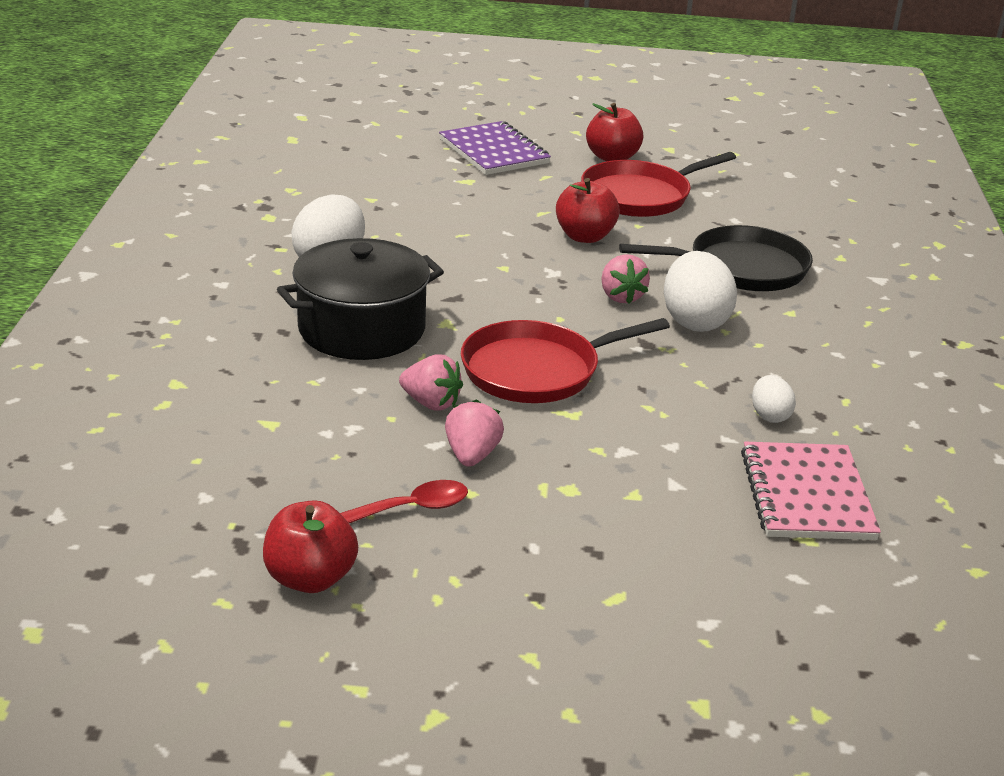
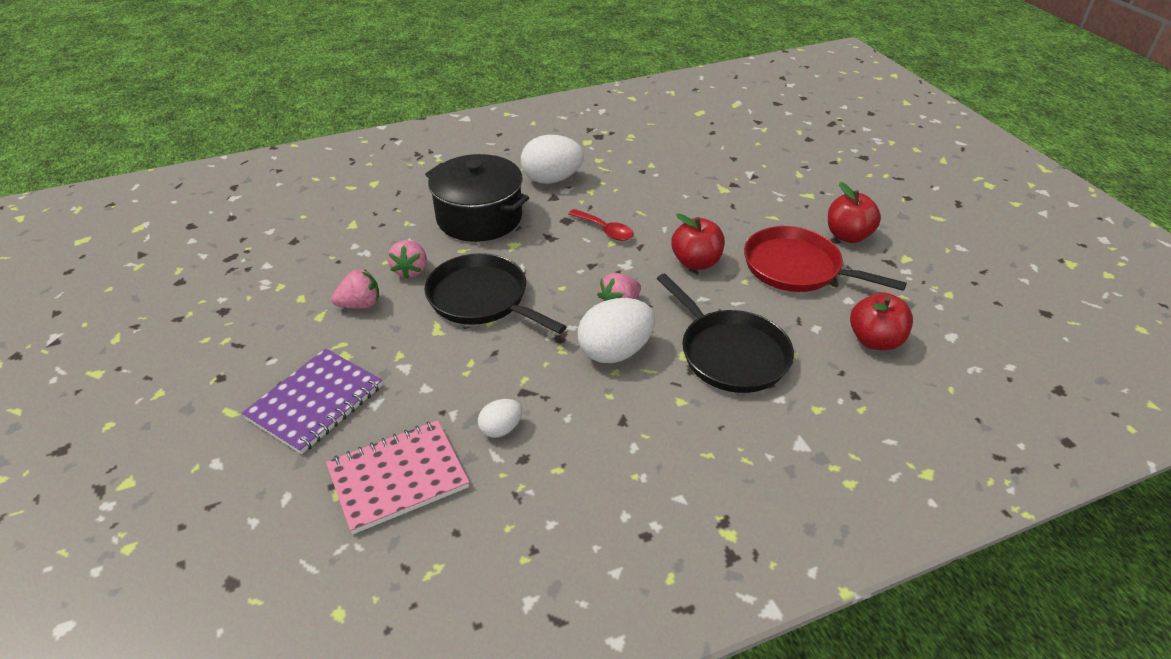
camera: 65 degrees right, 10 degrees up
(310, 578) = (208, 289): red apple -> red apple (875, 340)
(412, 508) = (291, 301): red spoon -> red spoon (605, 230)
(494, 152) = (783, 184): purple notebook -> purple notebook (315, 402)
(536, 370) = (481, 299): red pan -> black pan

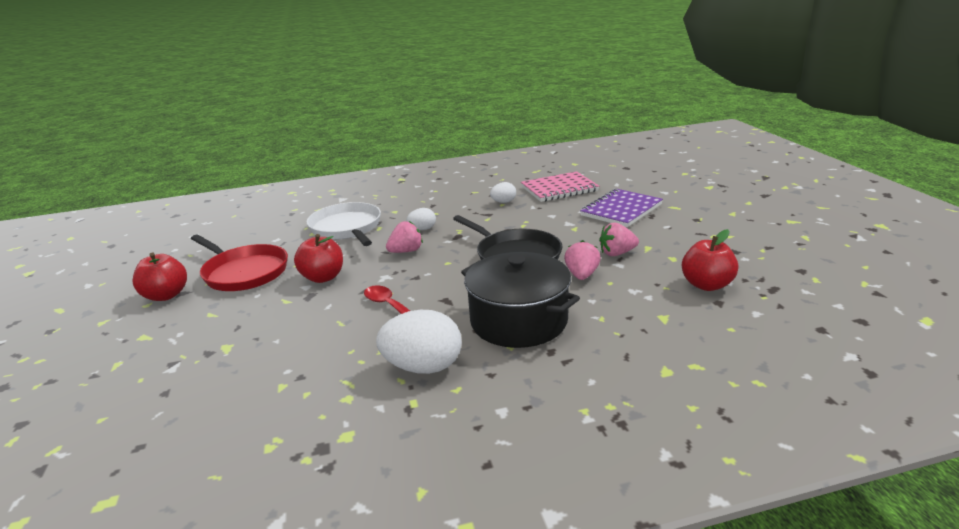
camera: 170 degrees left, 15 degrees down
(615, 352) = (422, 229): white egg -> white egg, size x0.53
(730, 354) = (347, 228): black pan -> white pan
(875, 340) = (246, 233): red apple -> red apple (707, 285)

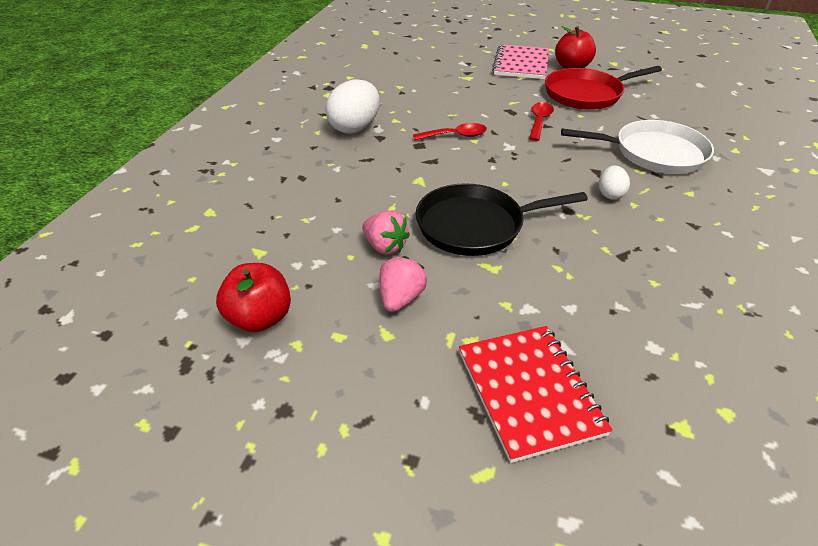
camera: 120 degrees right, 15 degrees up
(323, 277) = (539, 121): red apple -> red spoon
(406, 251) = (556, 169): pink strawberry -> none
(503, 202) = (661, 287): white egg -> none
(519, 321) = (356, 180): black pot -> none
(559, 189) = (687, 376): pink notebook -> pink notebook (521, 64)
(621, 210) = (529, 392): purple notebook -> red notebook

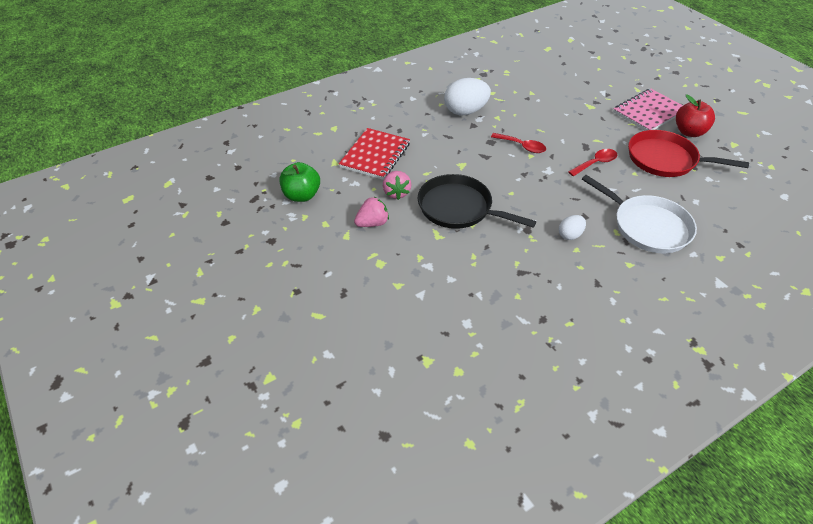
camera: 40 degrees right, 5 degrees up
(260, 318) = (302, 195): red apple -> green apple
(529, 392) = (377, 300): red notebook -> red notebook (375, 155)

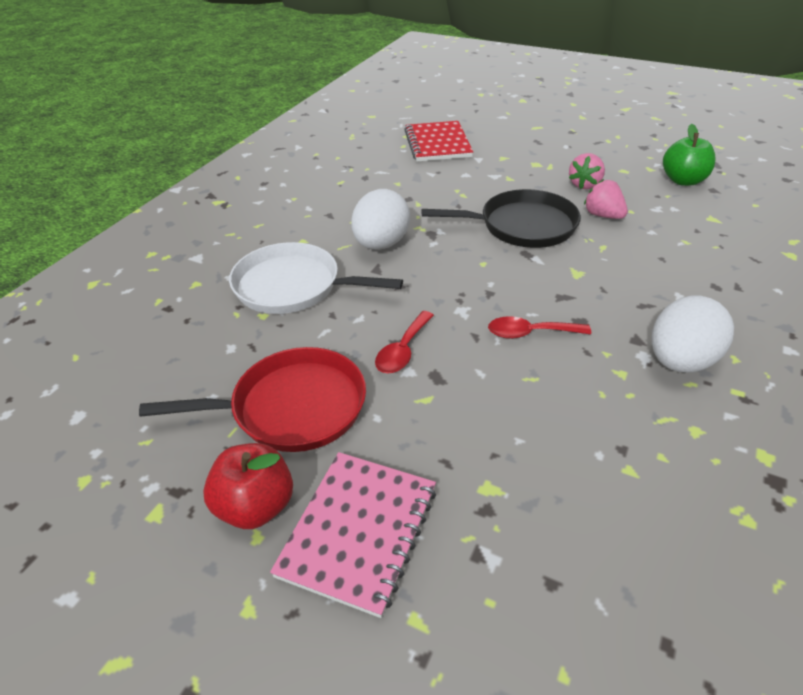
camera: 150 degrees right, 5 degrees down
(375, 155) = (686, 242): red notebook -> red notebook (437, 144)
(570, 235) = (381, 244): white egg -> white egg, size x1.90

